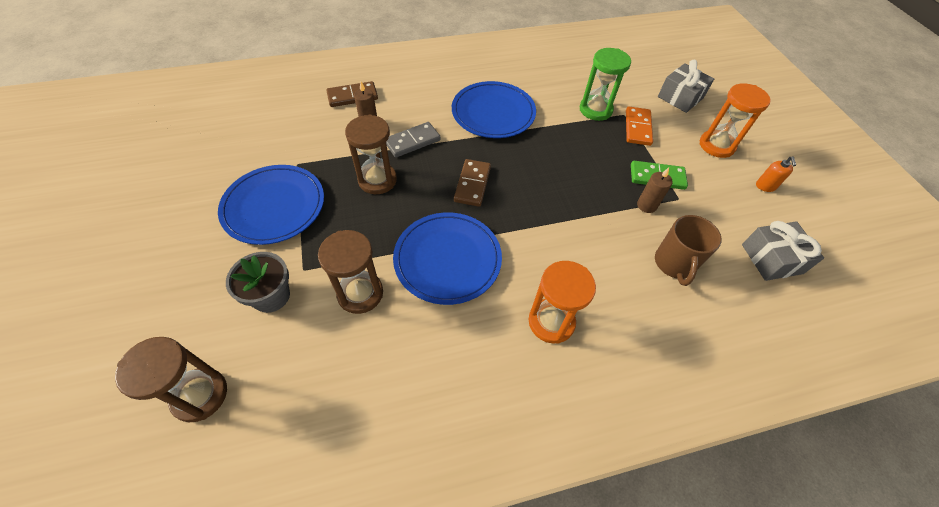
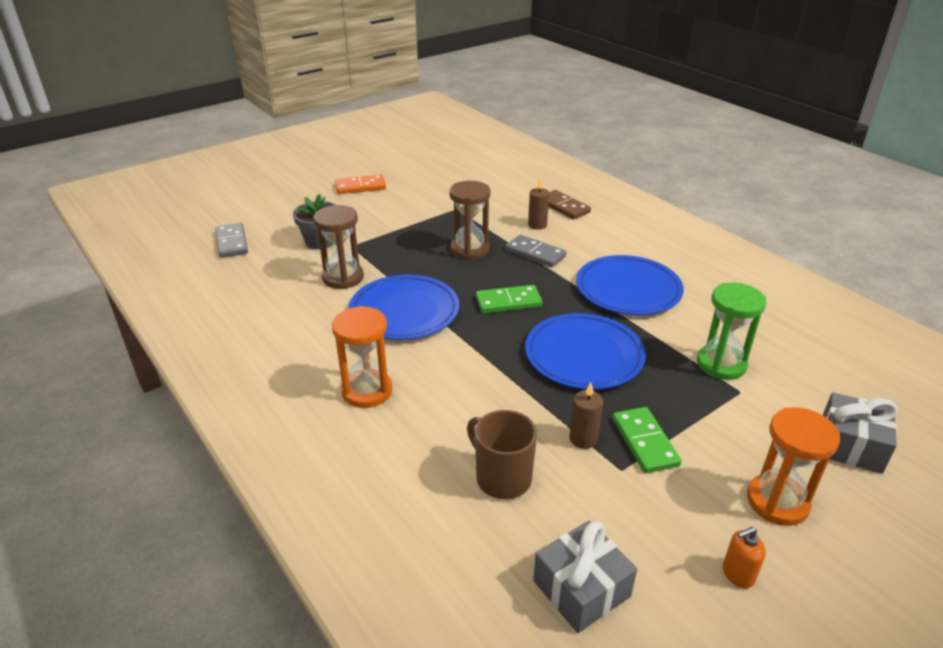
camera: 70 degrees right, 20 degrees down
(200, 395) = (232, 242): brown hourglass -> grey domino
(274, 206) = (404, 214): blue plate -> blue plate (584, 355)
(472, 184) = (508, 302): brown domino -> green domino
(638, 128) = (726, 409): orange domino -> orange domino (360, 187)
(674, 264) = (502, 478): brown mug -> brown mug turned 60 degrees clockwise

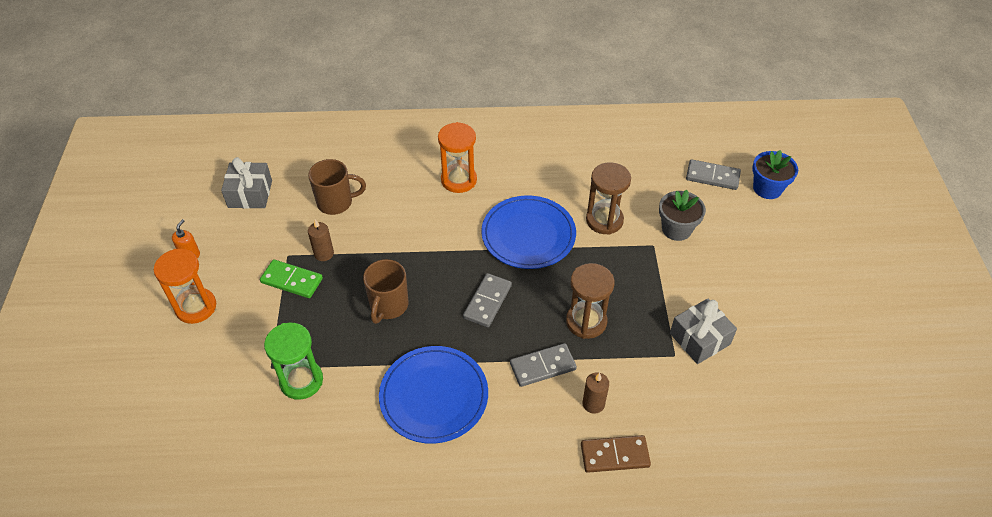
camera: 125 degrees right, 15 degrees up
(229, 216) = (767, 188): none -> blue flower pot
(360, 187) = (778, 302): orange domino -> none
(508, 302) = (487, 302): green domino -> grey domino
(584, 355) = (388, 306): blue plate -> brown mug
(850, 445) = (177, 384): grey gift -> grey gift (700, 339)

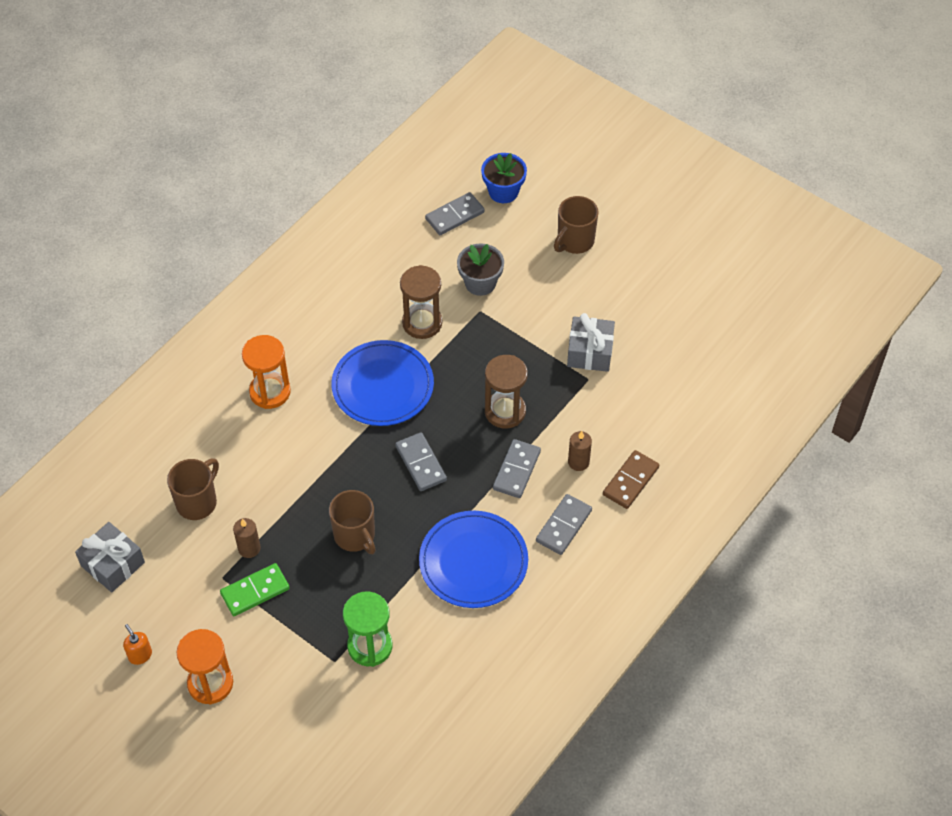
camera: 50 degrees left, 5 degrees up
(524, 436) = (563, 526): none -> grey domino
(782, 259) = (574, 241): none -> brown mug

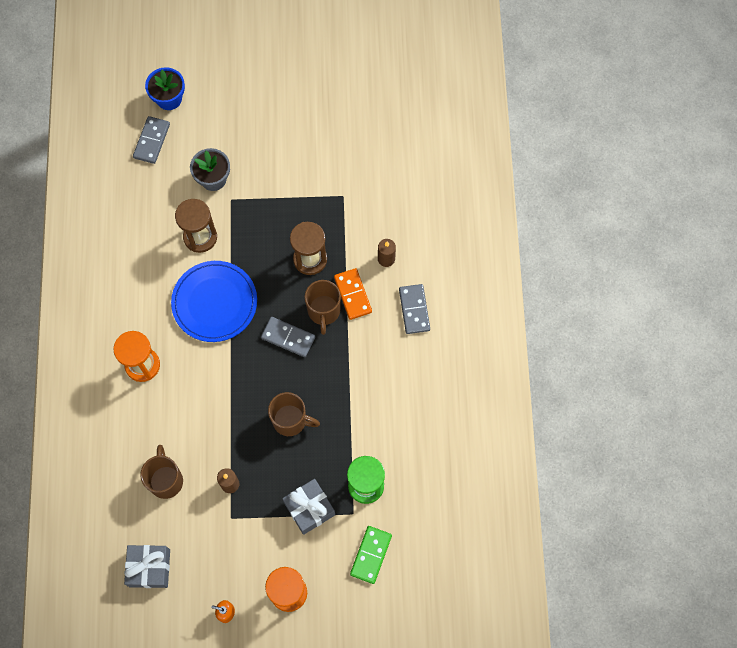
camera: 40 degrees left, 15 degrees up
(255, 591) = (261, 509): green domino -> green domino (371, 555)
(473, 562) = (380, 378): blue plate -> none
(516, 470) = (353, 295): grey domino -> orange domino
(574, 241) = (249, 102): brown mug -> brown mug (324, 311)
(590, 352) = (328, 176): grey gift -> grey gift (309, 508)
(630, 481) = (429, 247): brown domino -> none

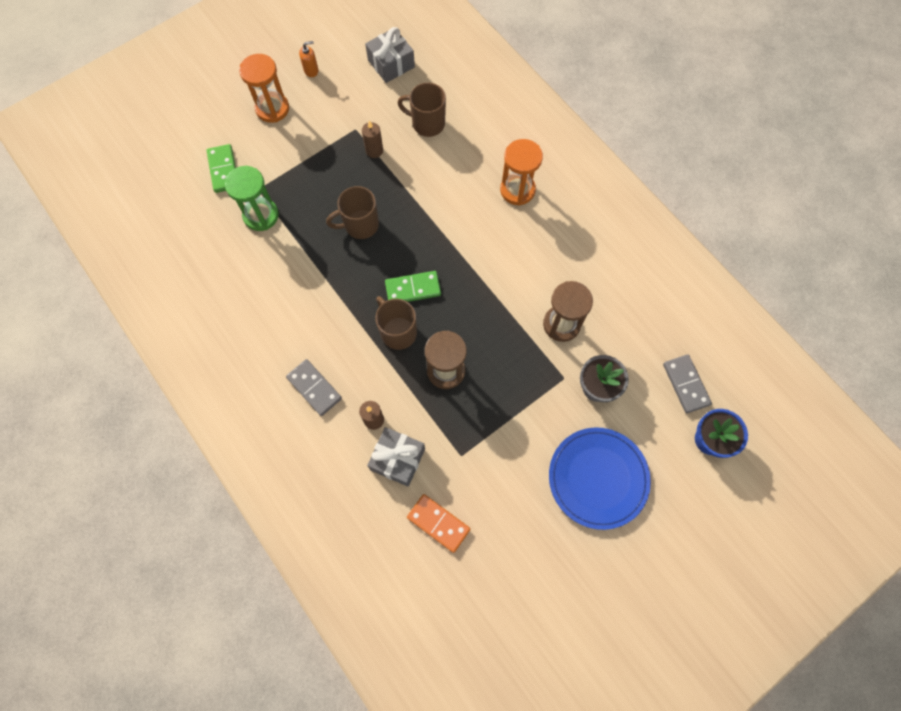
camera: 145 degrees right, 0 degrees up
(166, 480) = (427, 123): brown mug -> brown mug turned 150 degrees clockwise
(214, 302) = (500, 276): blue plate -> blue plate (598, 478)
(288, 338) = (413, 289): grey domino -> green domino
(309, 508) = (296, 172): grey gift -> grey gift (397, 459)
(353, 295) = (382, 364): orange domino -> orange domino (438, 523)

